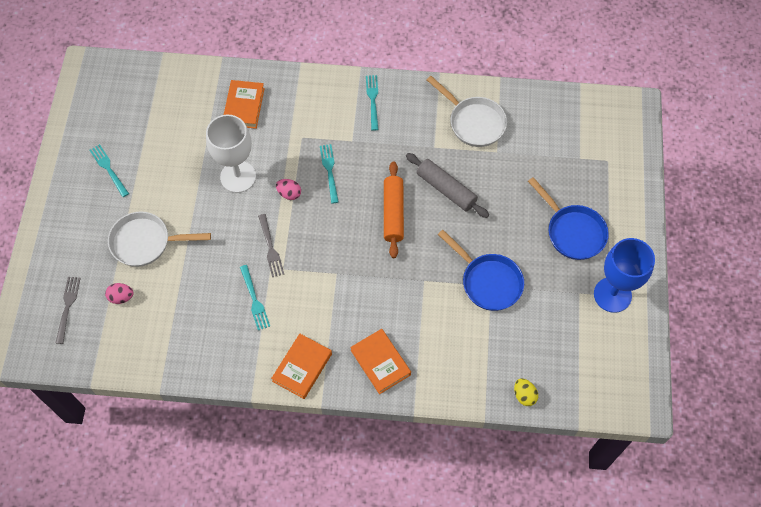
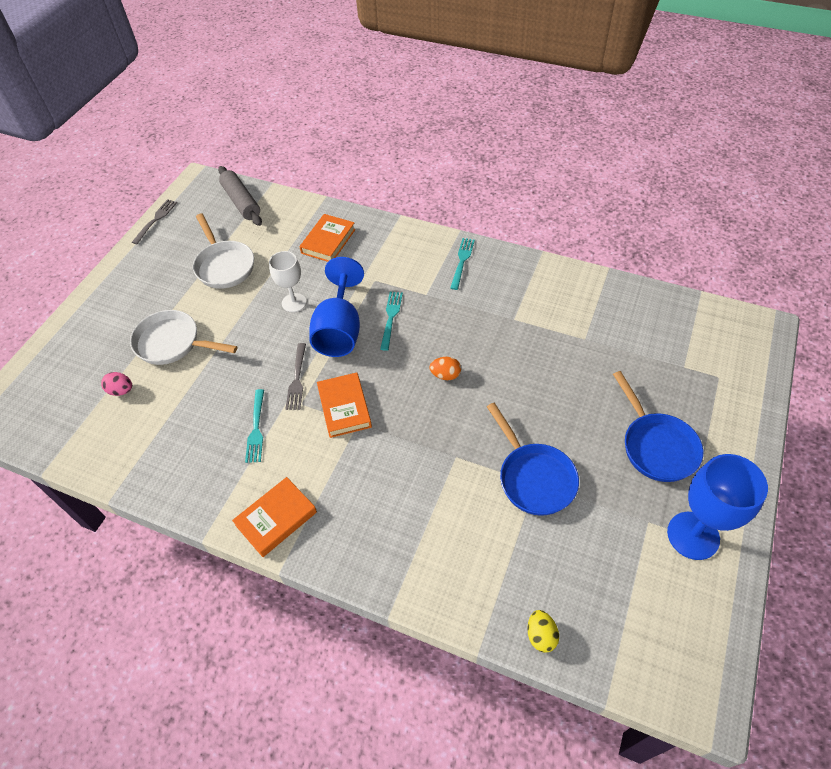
camera: 20 degrees right, 10 degrees down
(67, 307) = (64, 386): grey fork -> grey fork (156, 220)
(108, 169) = (172, 269): turquoise fork -> none
(238, 177) = (294, 303): white goblet -> white goblet, size x0.63
(289, 193) = (339, 330): pink egg -> blue goblet
(380, 362) = (370, 539): orange book -> orange book (344, 407)
(393, 213) = (445, 375): orange rolling pin -> orange egg
(446, 189) = (514, 364): grey rolling pin -> grey rolling pin (241, 202)
(473, 122) = (566, 304): white pan -> white pan (224, 265)

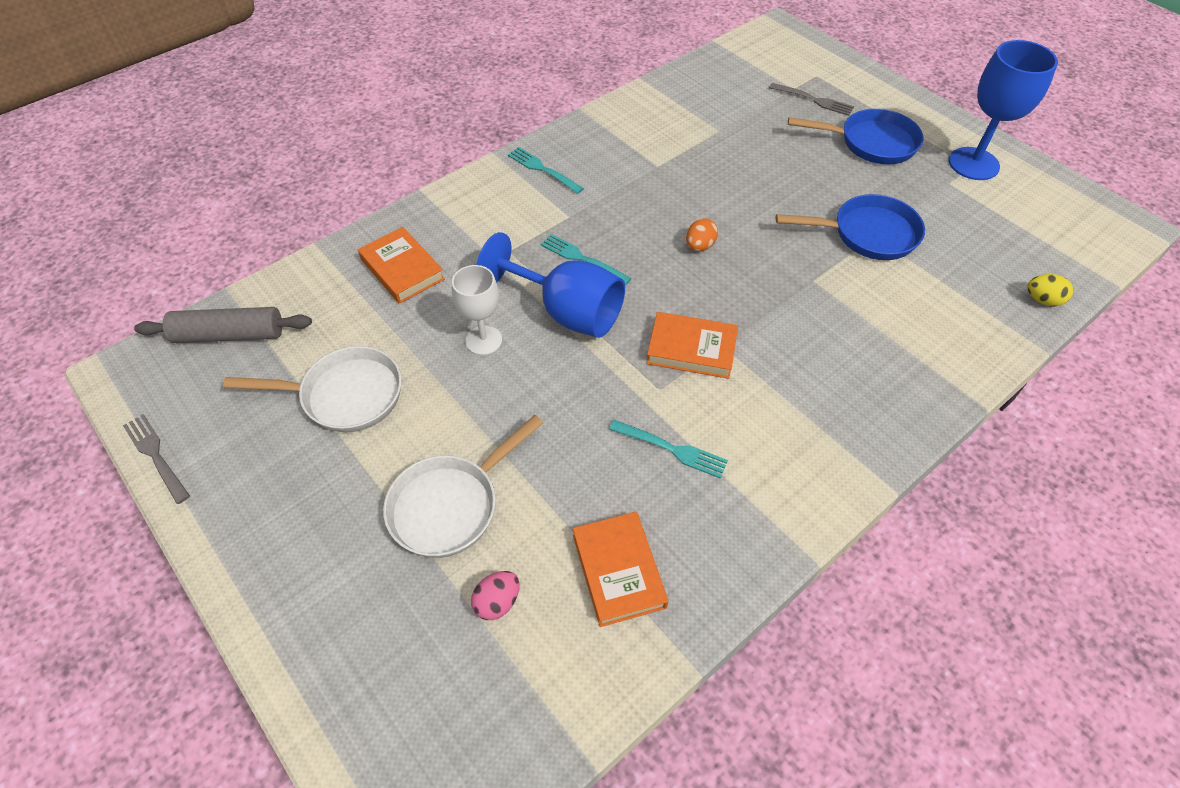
camera: 65 degrees left, 0 degrees up
(276, 518) = (821, 471): orange book -> orange book (618, 571)
(297, 379) = (617, 380): grey fork -> grey fork (814, 100)

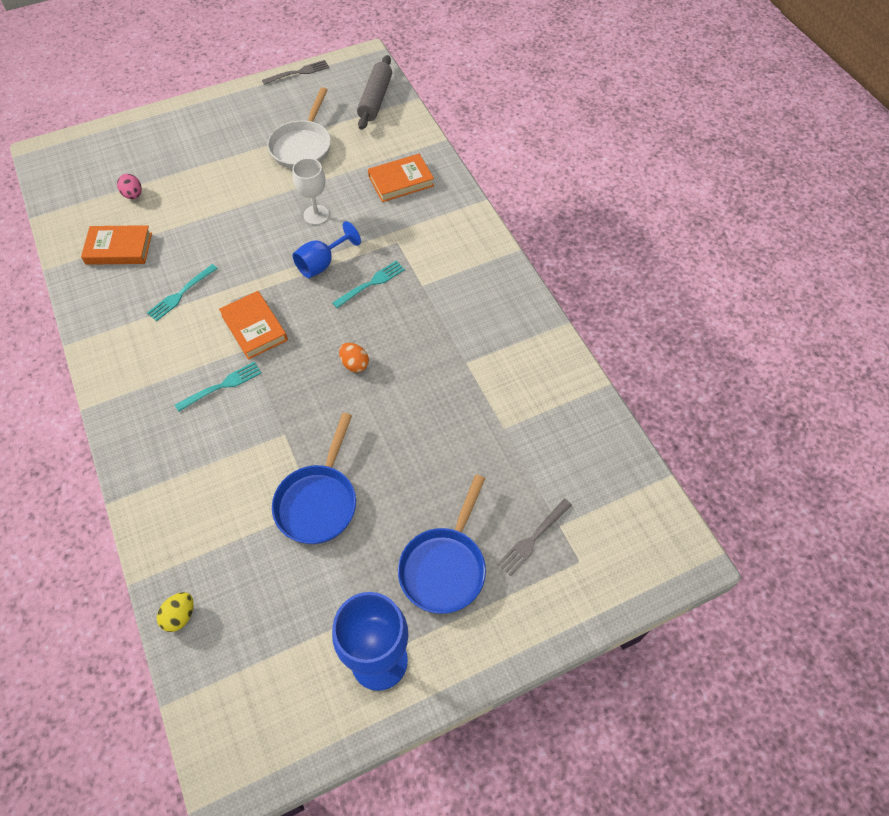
camera: 105 degrees right, 5 degrees up
(450, 505) = (202, 184): white pan -> none
(543, 169) = (486, 279): turquoise fork -> turquoise fork (222, 386)
(566, 312) = (322, 263): blue goblet -> blue goblet, size x0.63
(691, 349) = (254, 328): orange book -> orange book turned 60 degrees counterclockwise

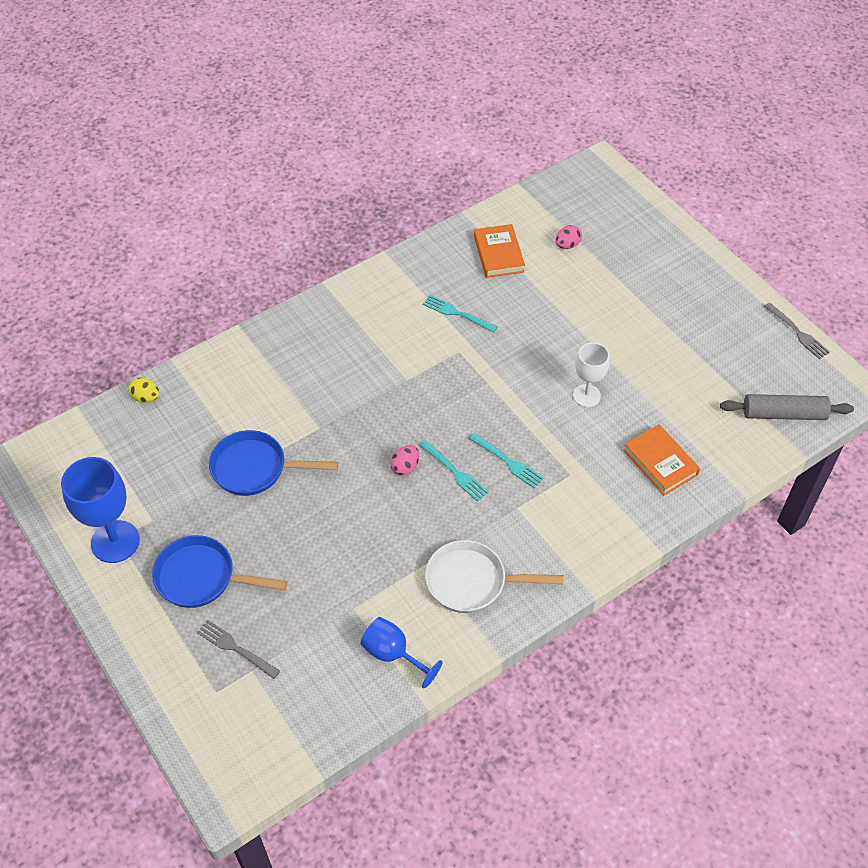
camera: 80 degrees right, 5 degrees down
(222, 386) = (362, 370): turquoise fork -> turquoise fork (455, 472)
(254, 328) = (430, 378): orange book -> none
(303, 146) = (682, 362): white pan -> white pan (472, 582)
(322, 263) = (523, 414): blue goblet -> blue goblet (393, 654)
(355, 364) = (405, 467): orange egg -> pink egg

